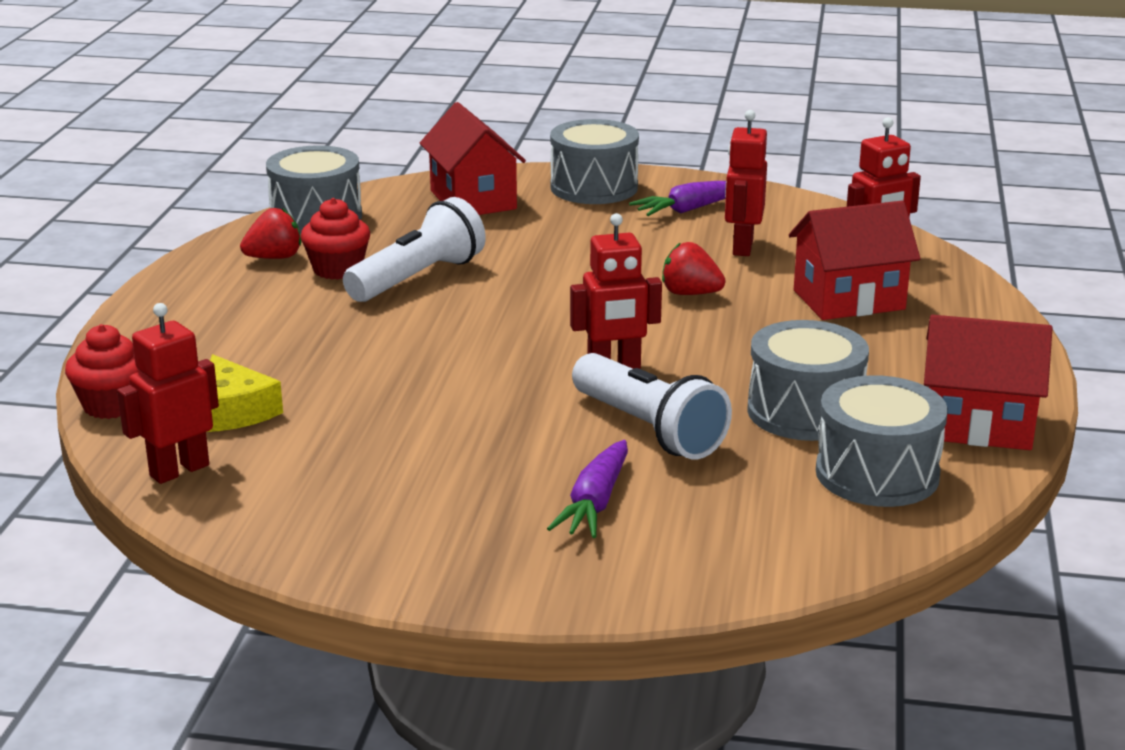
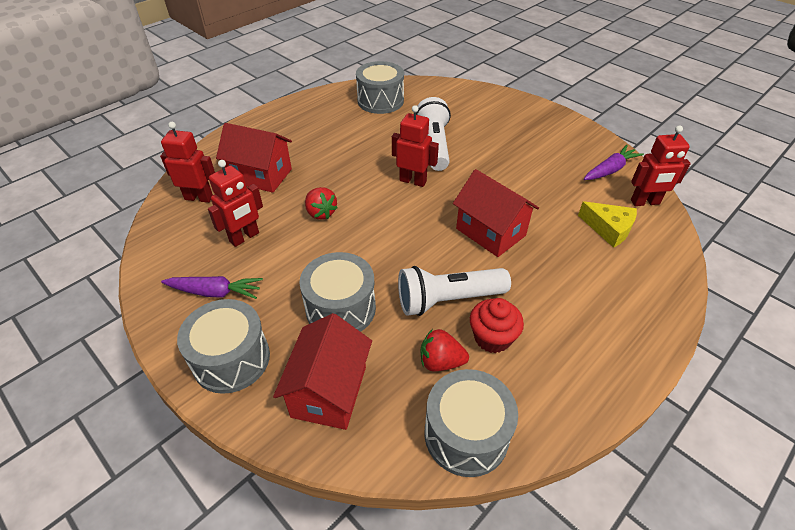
camera: 145 degrees left, 20 degrees up
(112, 405) = (675, 261): red cupcake -> none
(234, 411) = (609, 229): yellow cheese -> yellow cheese turned 120 degrees clockwise
(274, 258) = (529, 379): red strawberry -> red strawberry (441, 362)
(595, 503) = (485, 125): purple carrot -> purple carrot (610, 170)
(804, 412) = (368, 130): grey drum -> grey drum (340, 308)
(977, 425) = (320, 103): red house -> red house (490, 232)

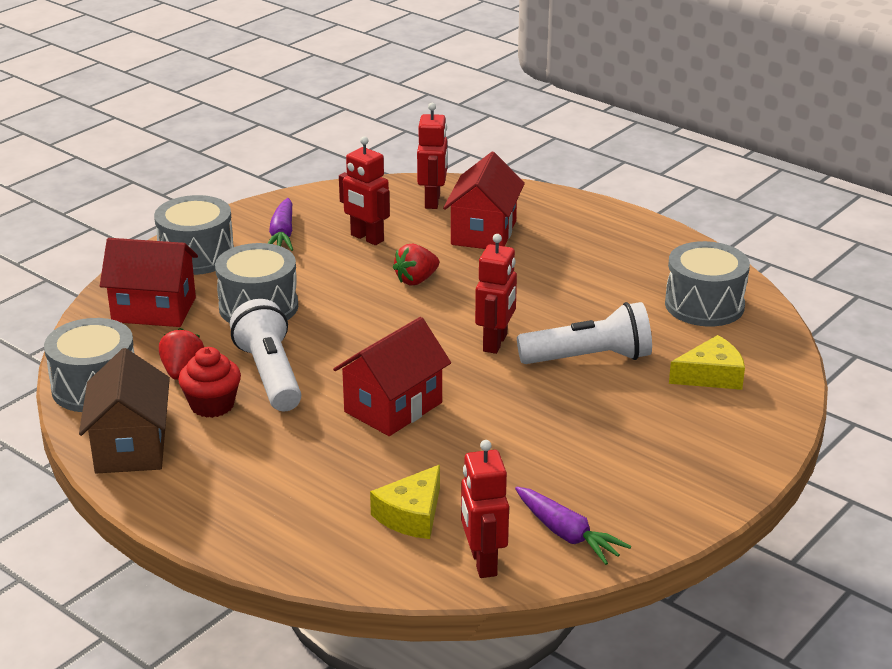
camera: 85 degrees right, 15 degrees down
(454, 108) = (711, 376): none -> yellow cheese
(559, 395) = (131, 447): none -> brown house

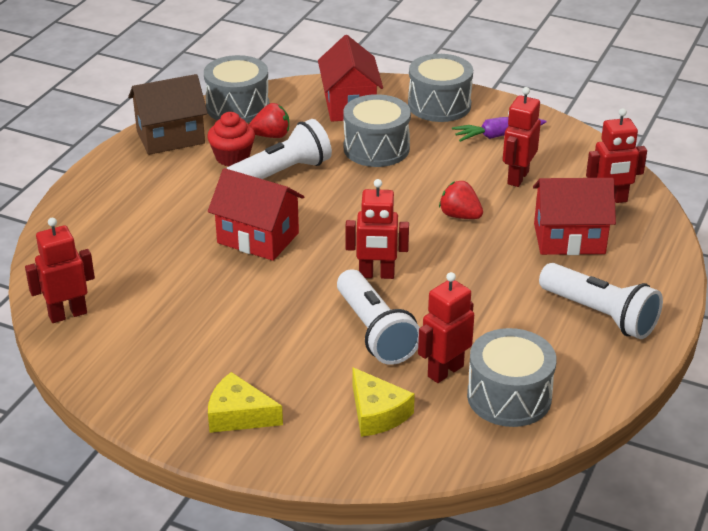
camera: 75 degrees right, 5 degrees up
(411, 515) = (119, 271): yellow cheese -> yellow cheese (239, 415)
(567, 534) = (109, 352): purple carrot -> none
(604, 241) = (600, 315): none -> white flashlight
(660, 330) = (445, 371): none -> red robot

